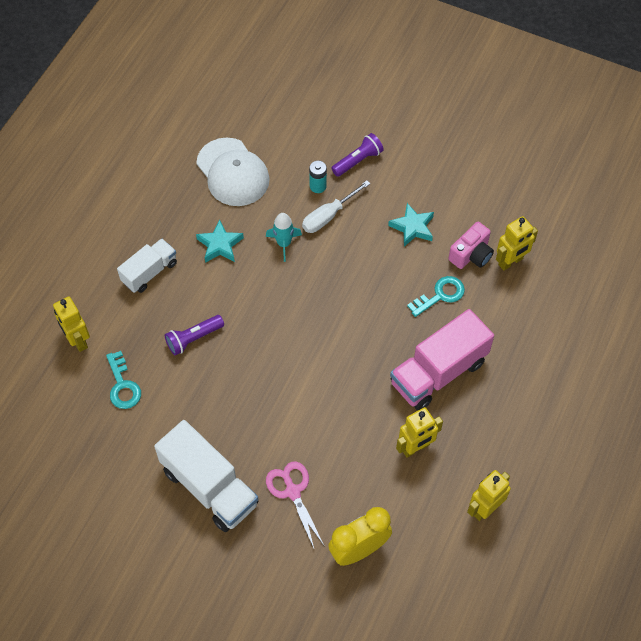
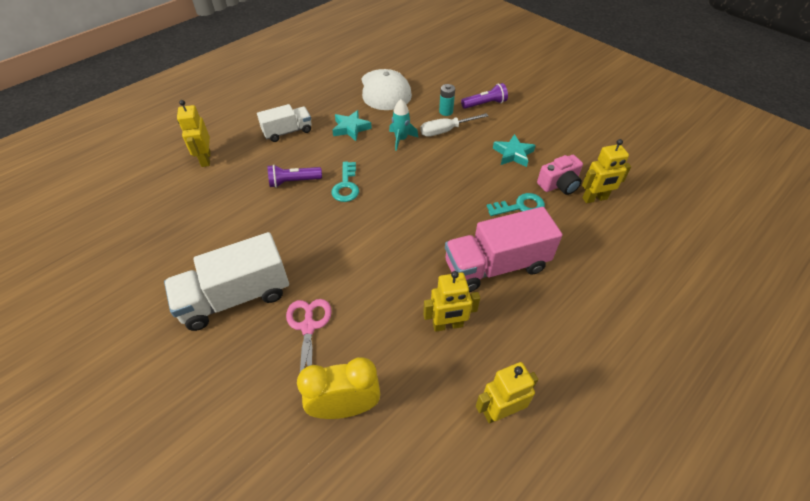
camera: 20 degrees right, 10 degrees down
(122, 385) = (217, 198): turquoise key -> turquoise key (346, 186)
(209, 487) = (236, 297): white truck -> white truck turned 90 degrees clockwise

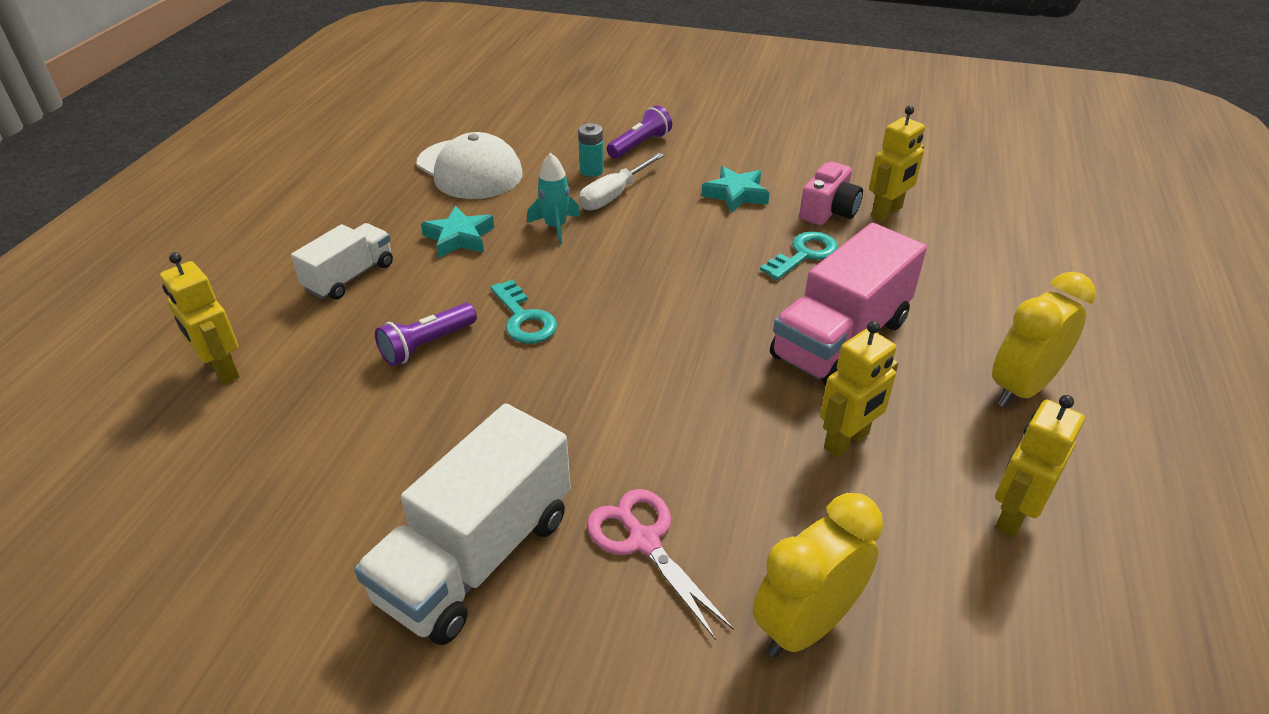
camera: 30 degrees left, 10 degrees down
(575, 343) = (1021, 388): none -> yellow clock

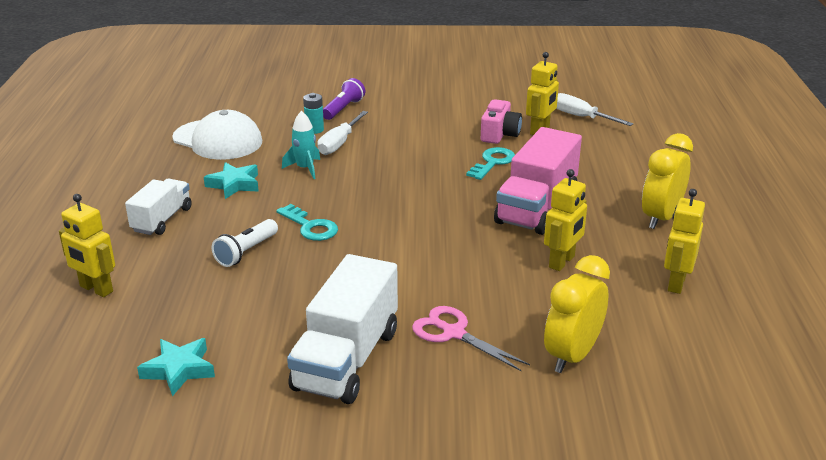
camera: 15 degrees left, 10 degrees down
(427, 345) = (246, 252): purple flashlight -> white flashlight
(736, 194) = (429, 132): turquoise star -> turquoise star (179, 370)
(952, 199) = (581, 117): none -> white screwdriver

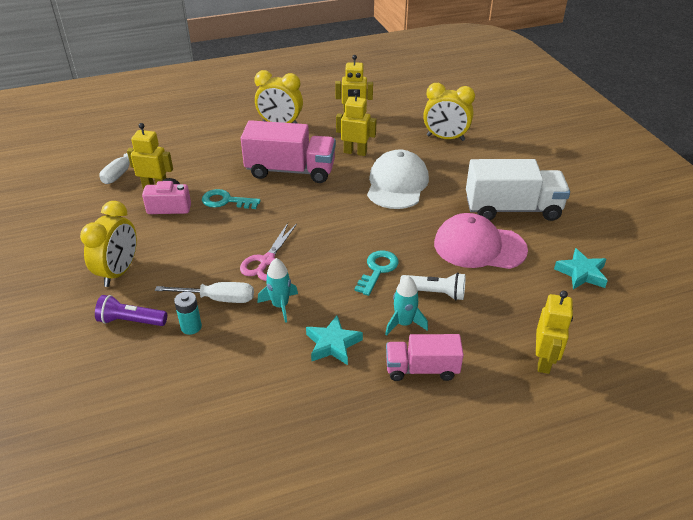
camera: 110 degrees left, 10 degrees up
(162, 220) = (422, 369): white truck -> pink truck
(218, 140) = (240, 399): white cap -> white cap (397, 184)
(223, 224) = (404, 323): none -> turquoise rocket
(293, 304) = (479, 246): none -> pink cap
(410, 107) = (119, 272): none -> yellow clock
(454, 333) = (457, 177): pink scissors -> pink scissors (267, 261)

